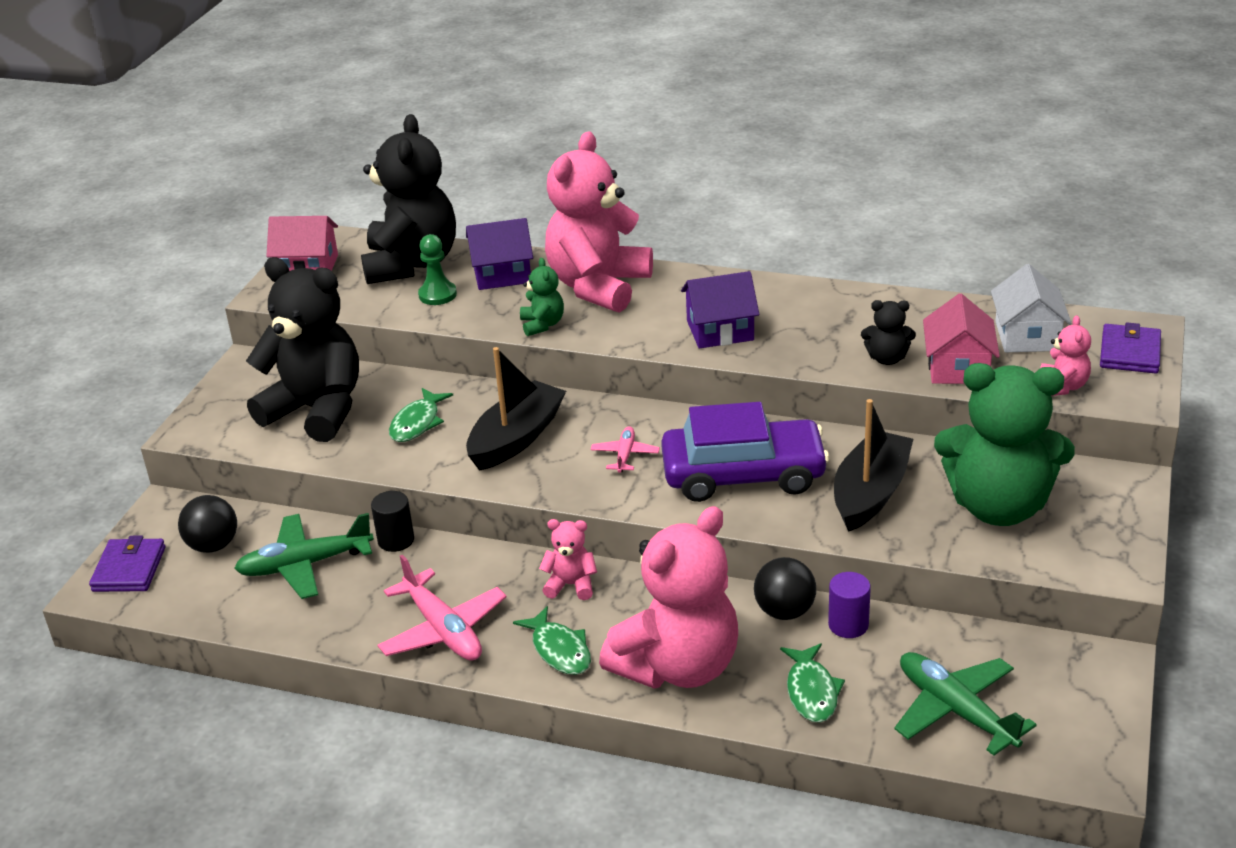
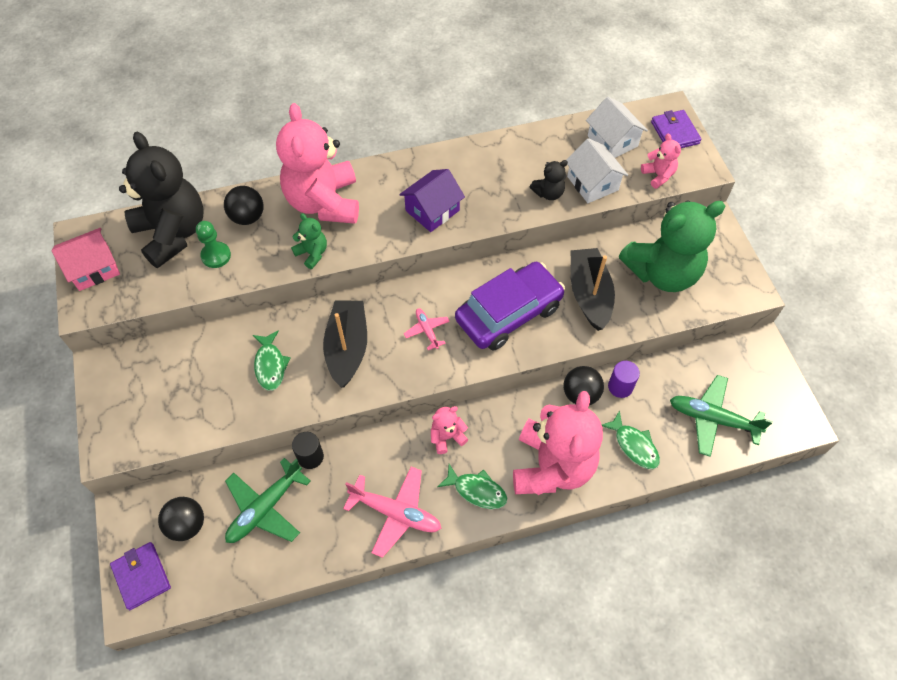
camera: 35 degrees left, 25 degrees up
(317, 410) = (189, 386): black teddy bear -> none
(502, 274) = (247, 217): purple house -> black ball
(958, 367) = (592, 183): pink house -> white house

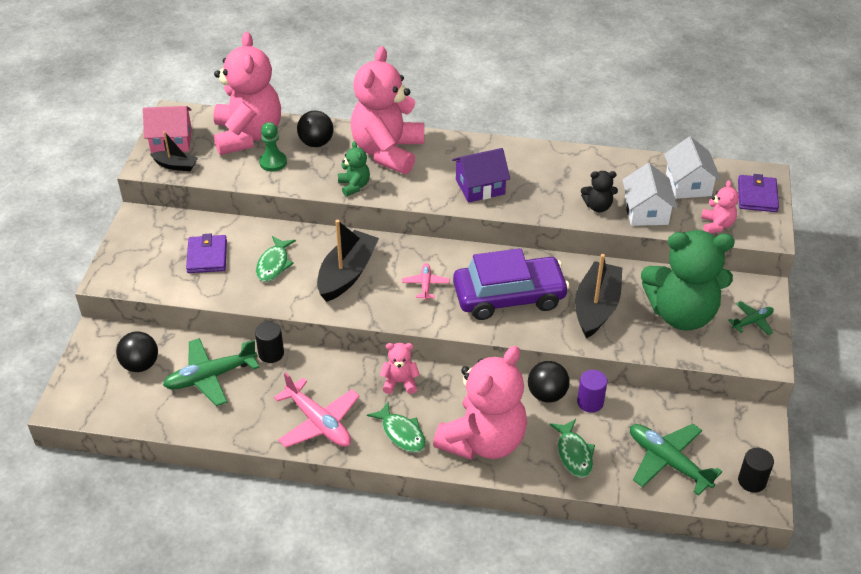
camera: 25 degrees right, 15 degrees down
(115, 296) = (176, 165): none -> black boat
(141, 576) = (83, 387): purple wallet -> purple wallet (207, 256)
(173, 233) = (248, 136): black teddy bear -> pink teddy bear
(722, 257) = (752, 321): none -> green plane
(785, 408) = (752, 481): none -> black cylinder

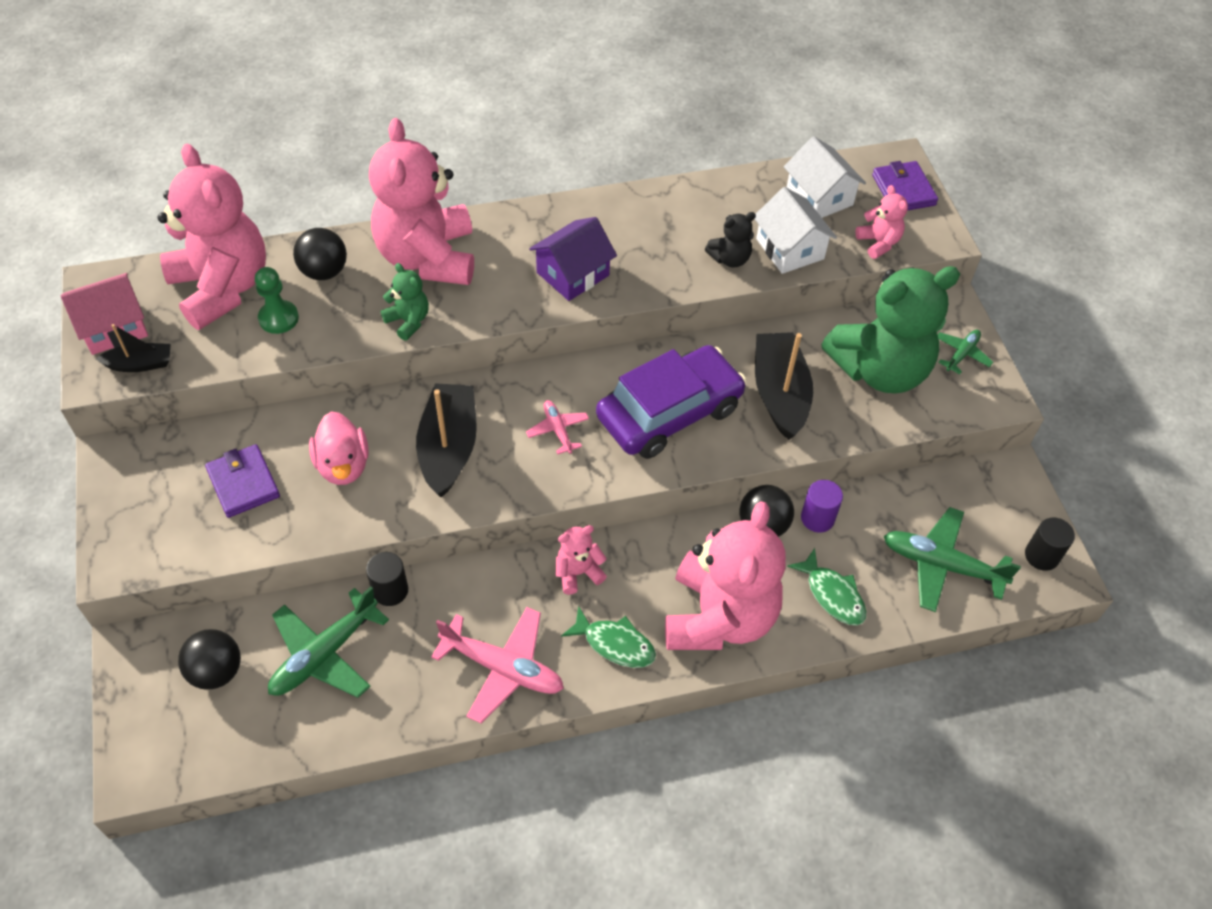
camera: 25 degrees left, 10 degrees up
(274, 264) = (343, 465): green fish -> pink duck

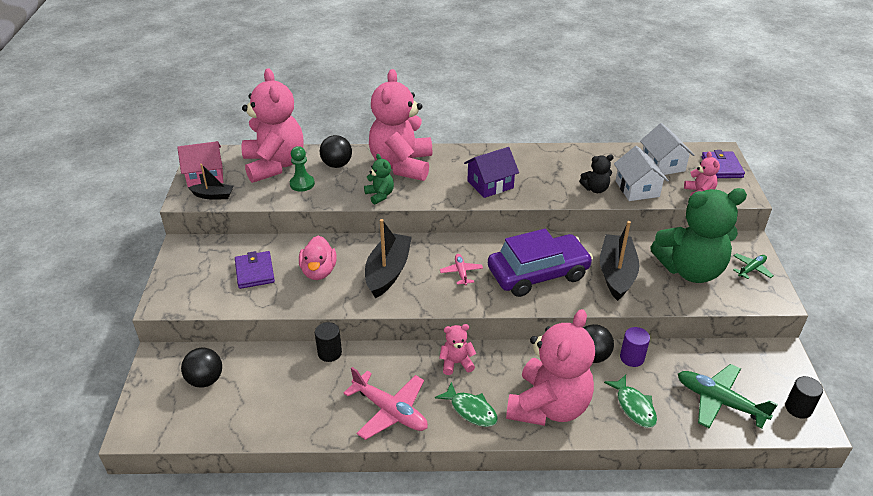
camera: 15 degrees right, 15 degrees down
(324, 654) = (276, 382): green plane -> none

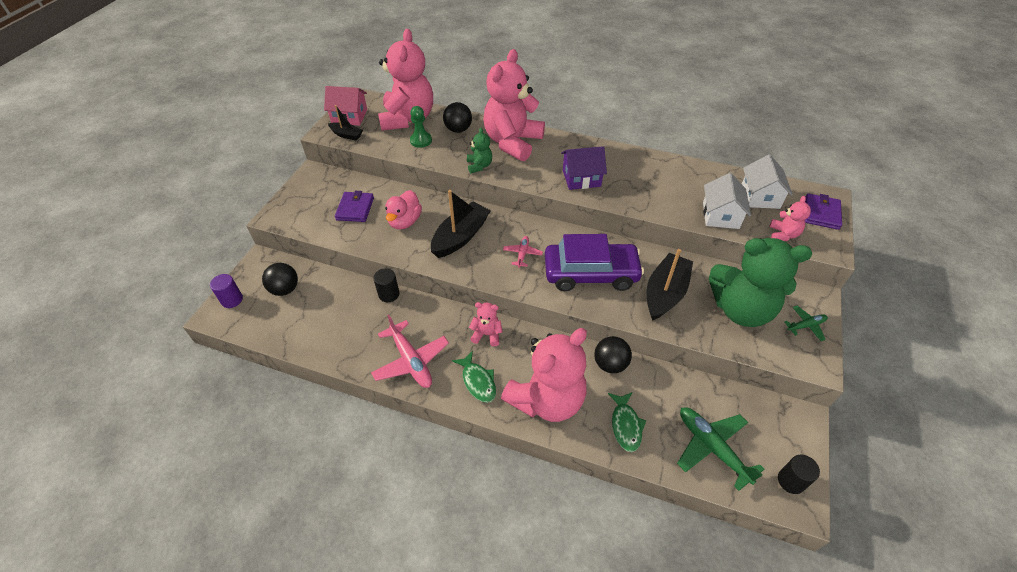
camera: 20 degrees right, 10 degrees up
(595, 189) = (678, 206): black teddy bear -> none
(632, 358) = (647, 377): purple cylinder -> purple cylinder (232, 300)

